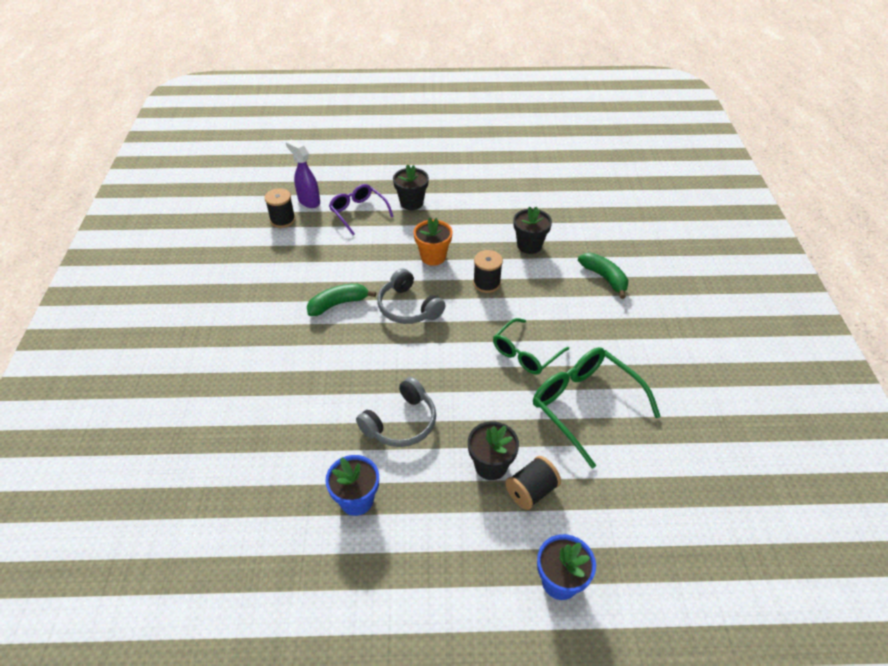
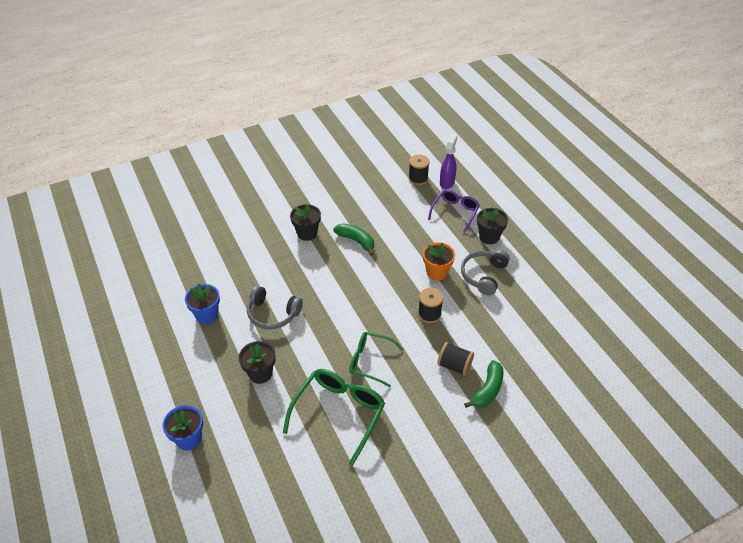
camera: 65 degrees right, 0 degrees up
(408, 307) = (376, 278): grey headphones -> grey headphones (483, 275)
(529, 245) = (492, 326): black flower pot -> black flower pot (307, 233)
(531, 491) = (249, 402): black spool -> black spool (454, 365)

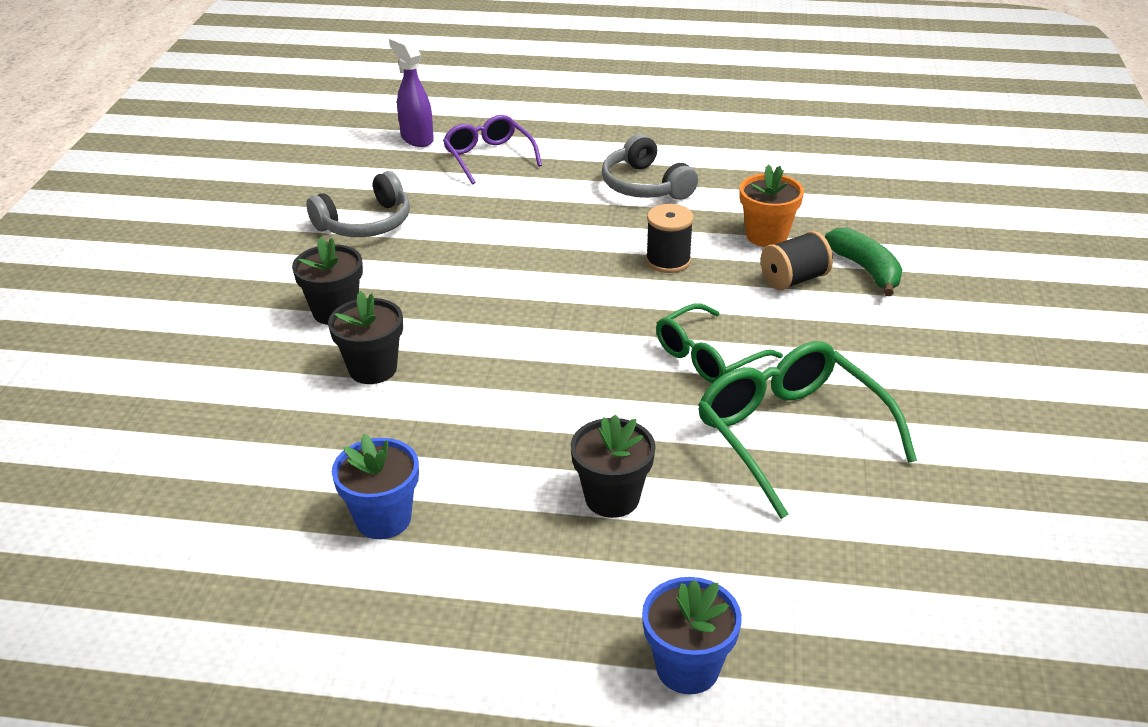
camera: 55 degrees left, 10 degrees down
(273, 314) = (482, 426): grey headphones -> grey headphones (365, 223)
(356, 241) = (426, 267): green banana -> none
(418, 178) = (371, 158): black spool -> none
(437, 272) = (591, 221): orange flower pot -> orange flower pot (766, 236)
(489, 237) = (575, 151): black flower pot -> black flower pot (373, 369)

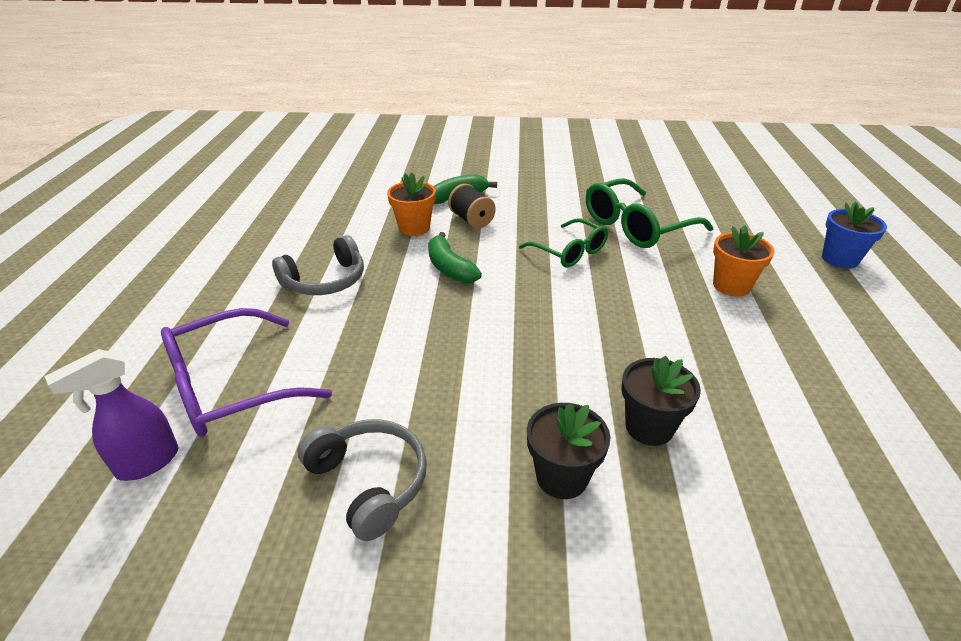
camera: 95 degrees left, 0 degrees up
(383, 519) = (827, 390): blue flower pot -> none
(488, 157) = (230, 387): purple glasses -> purple glasses, size x1.54
(612, 498) = (731, 286): black flower pot -> orange flower pot
(668, 261) = (449, 268): black spool -> green banana

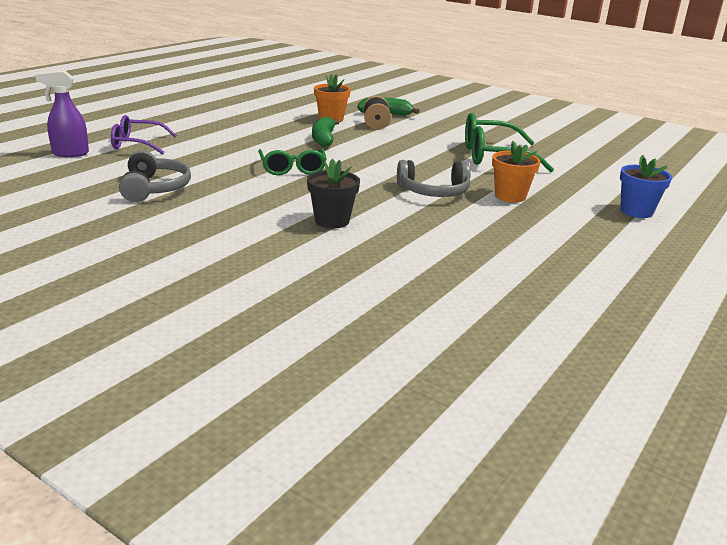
camera: 30 degrees right, 10 degrees down
(230, 387) = (137, 144): purple glasses -> purple glasses, size x0.65
(325, 281) = (241, 125): grey headphones -> grey headphones (433, 192)
(562, 477) = (250, 218): black flower pot -> none
(569, 252) = (418, 153): green glasses -> green glasses (292, 169)

